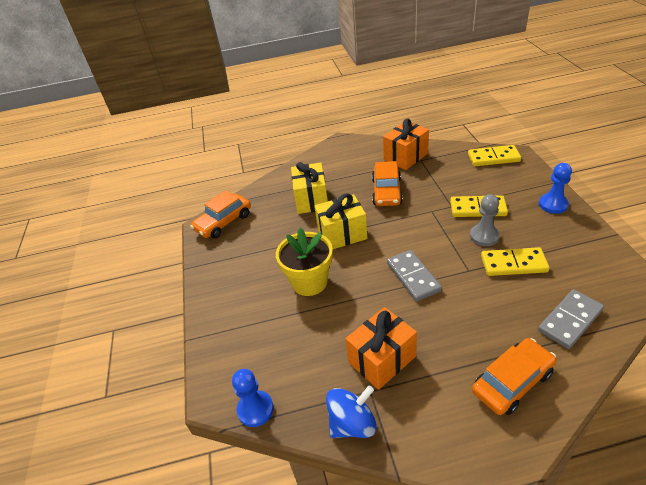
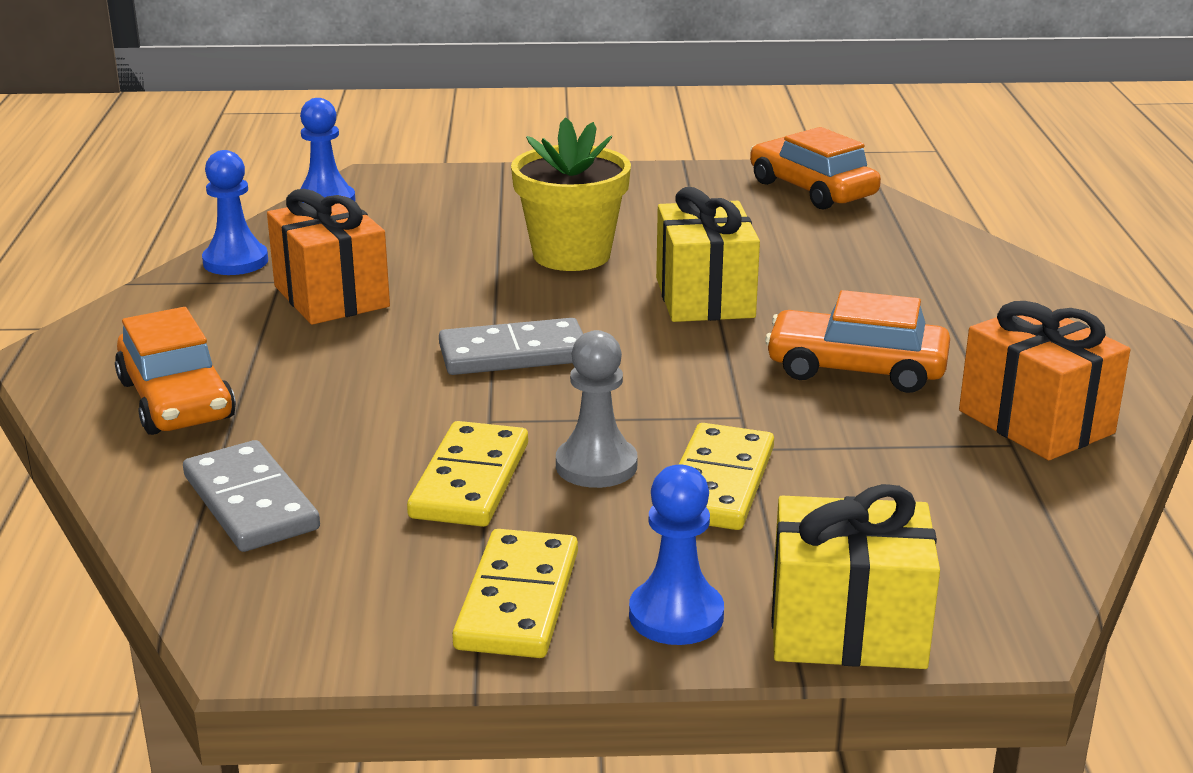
camera: 95 degrees right, 15 degrees down
(311, 200) = (858, 276): yellow gift -> yellow gift (847, 629)
(352, 423) = (235, 261): blue spinning top -> blue pawn
(493, 158) = (991, 576): yellow domino -> yellow domino (518, 600)

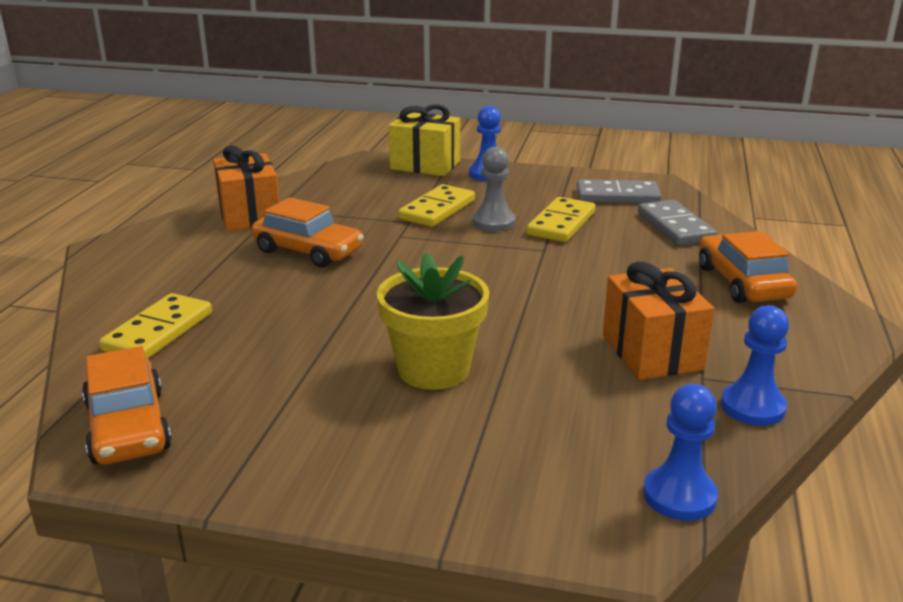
camera: 165 degrees left, 0 degrees up
(513, 354) = (517, 286): grey domino -> grey domino (617, 196)
(518, 600) = (549, 184): yellow domino -> yellow domino (158, 331)
(704, 298) = (355, 311): yellow gift -> none

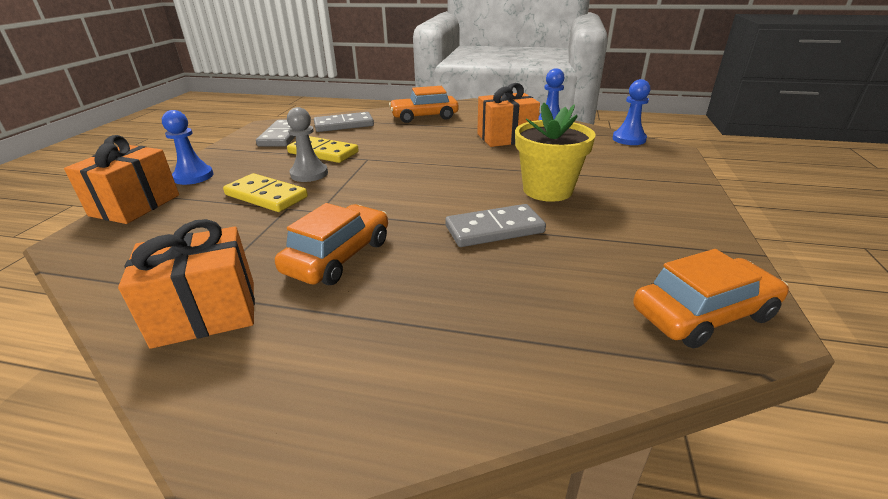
camera: 90 degrees left, 5 degrees up
(158, 331) = (530, 332): yellow domino -> none
(334, 325) = (494, 229): none -> grey domino
(425, 165) = (135, 205): yellow gift -> orange gift

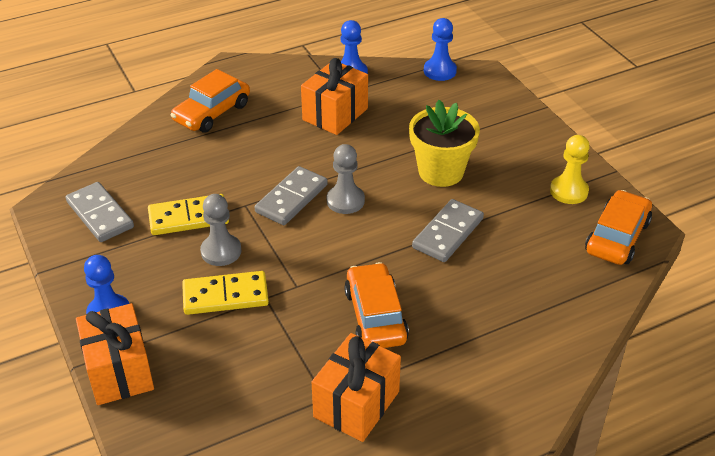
camera: 40 degrees left, 10 degrees up
(344, 125) = (142, 165): grey domino -> grey domino (292, 198)
(439, 179) = (345, 201): none -> grey pawn
(676, 248) = (569, 191): none -> yellow pawn

